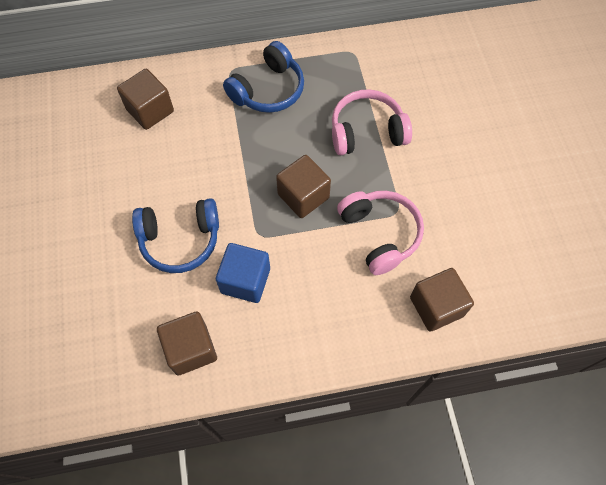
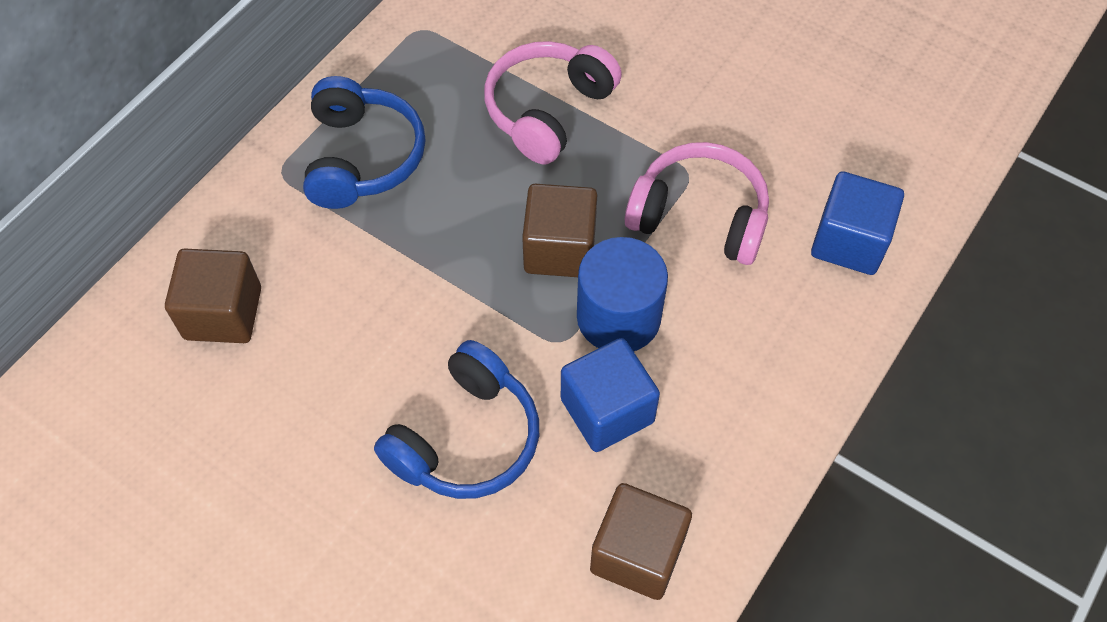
camera: 45 degrees left, 5 degrees down
(294, 246) = (618, 317): none -> blue cylinder
(436, 306) = (849, 242): brown cube -> blue cube

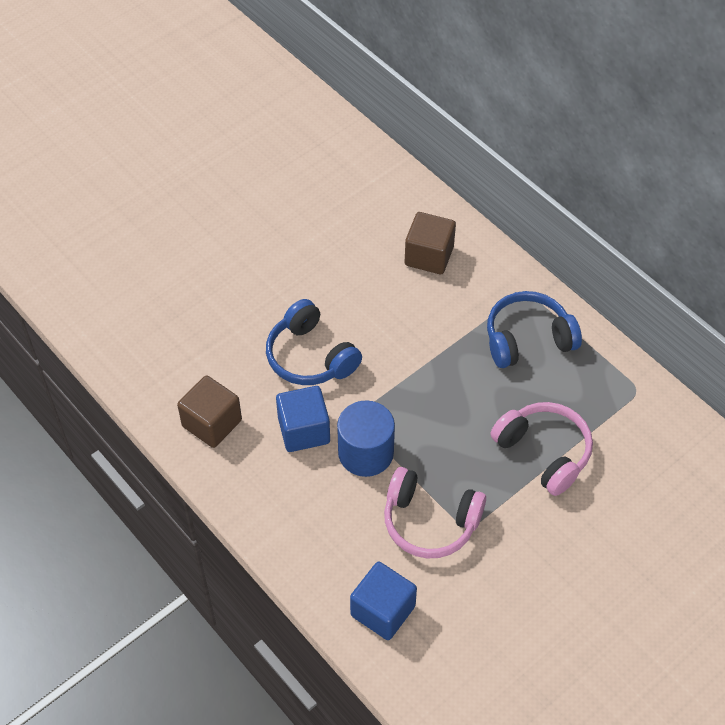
camera: 105 degrees right, 5 degrees down
(362, 157) = (527, 339): blue headphones -> blue headphones turned 150 degrees clockwise
(559, 249) = (426, 432): brown cube -> none
(699, 216) = (430, 522): pink headphones -> pink headphones turned 75 degrees clockwise

